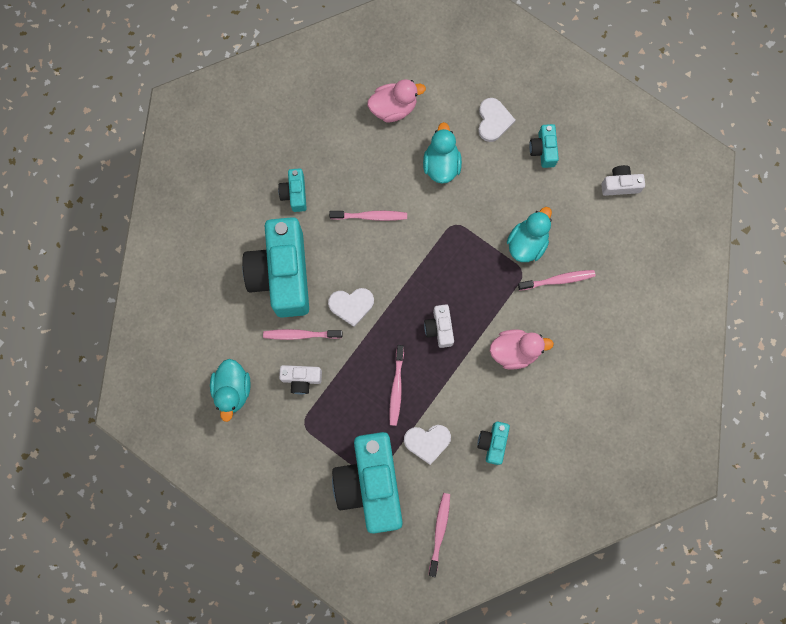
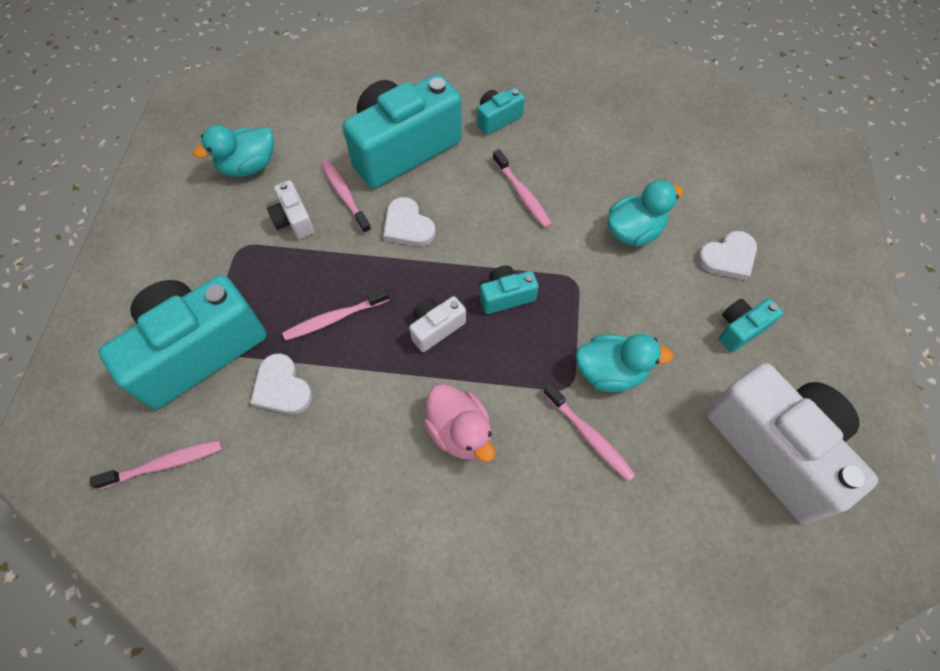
camera: 60 degrees right, 15 degrees down
(393, 108) = (659, 157): pink duck -> none
(492, 443) = (319, 469): turquoise camera -> turquoise camera (506, 296)
(620, 185) = (774, 448): white camera -> white camera, size x2.27

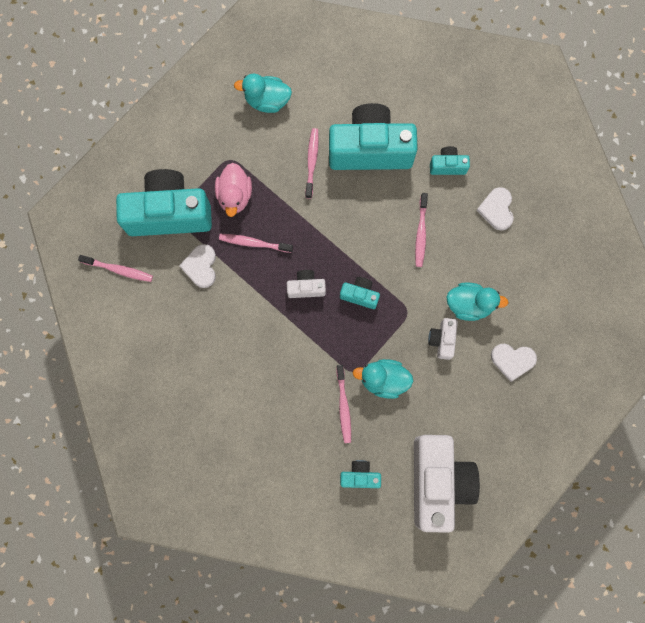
camera: 35 degrees right, 15 degrees up
(293, 220) = (270, 160): white camera -> white camera (442, 340)
(408, 225) = (335, 209): white heart -> white heart (496, 209)
(460, 431) = (277, 356): pink duck -> pink duck (235, 196)
(610, 372) = (383, 380): turquoise duck -> turquoise duck turned 150 degrees clockwise
(740, 329) = (479, 407): turquoise camera -> turquoise camera (360, 476)

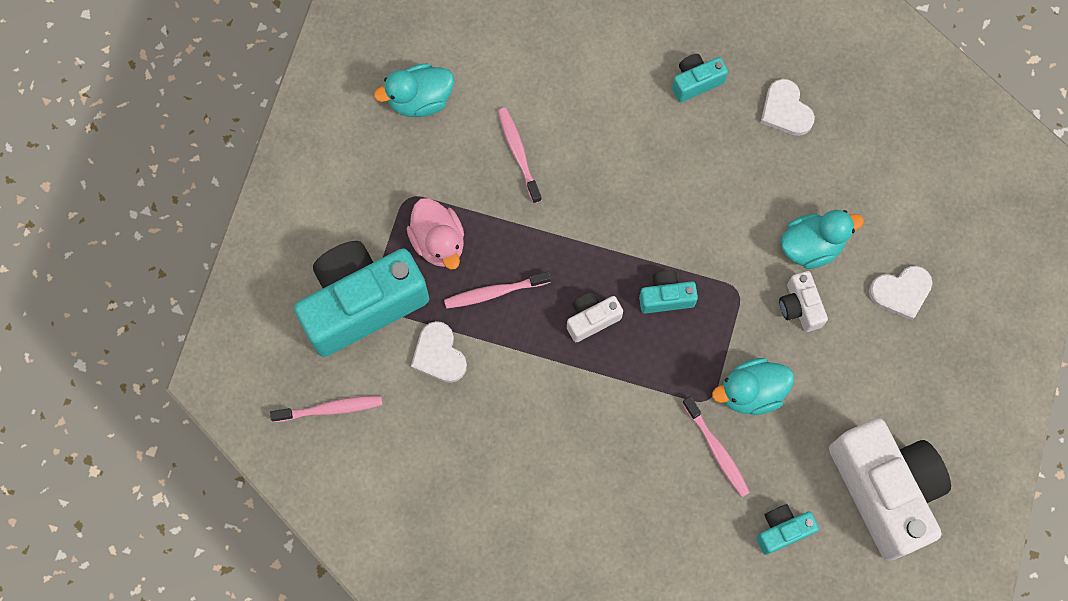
camera: 25 degrees left, 5 degrees down
(370, 149) = (586, 104): turquoise camera -> none
(420, 233) = (704, 183): pink toothbrush -> none

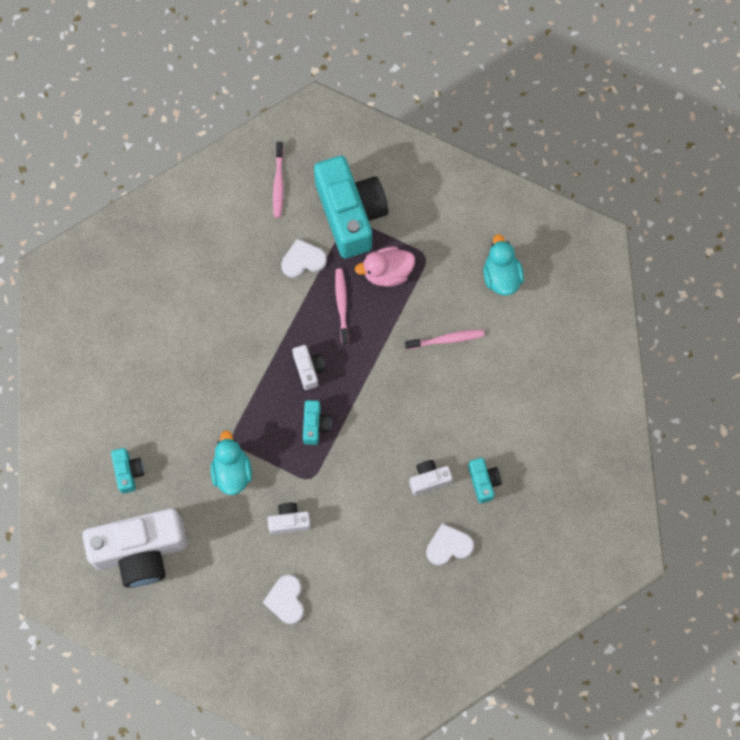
camera: 100 degrees right, 0 degrees up
(707, 146) = (429, 479): none -> white camera
(716, 450) = (195, 438): pink toothbrush -> none
(811, 246) = (334, 540): turquoise duck -> none

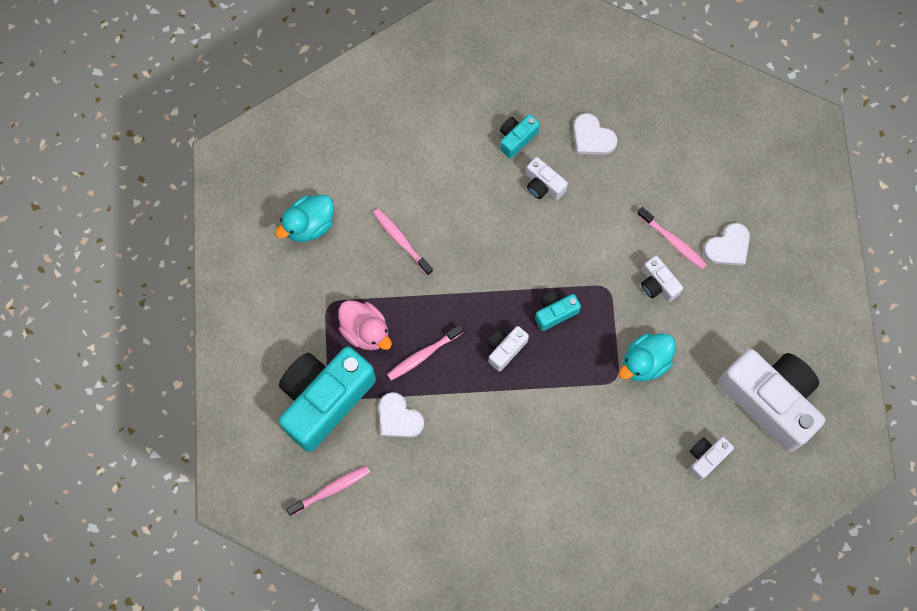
camera: 120 degrees left, 0 degrees up
(128, 472) = (706, 458): turquoise camera -> white camera
(318, 556) = (673, 241): none -> pink toothbrush

